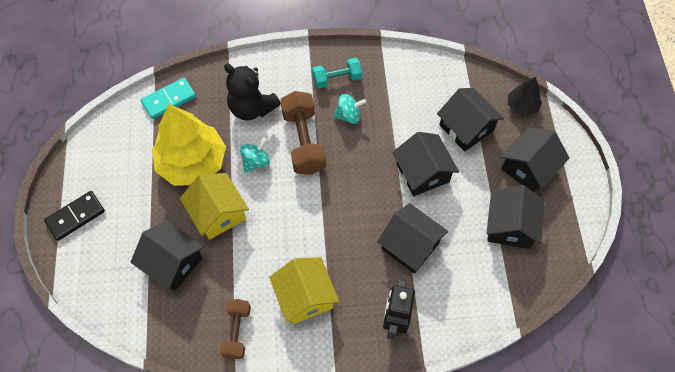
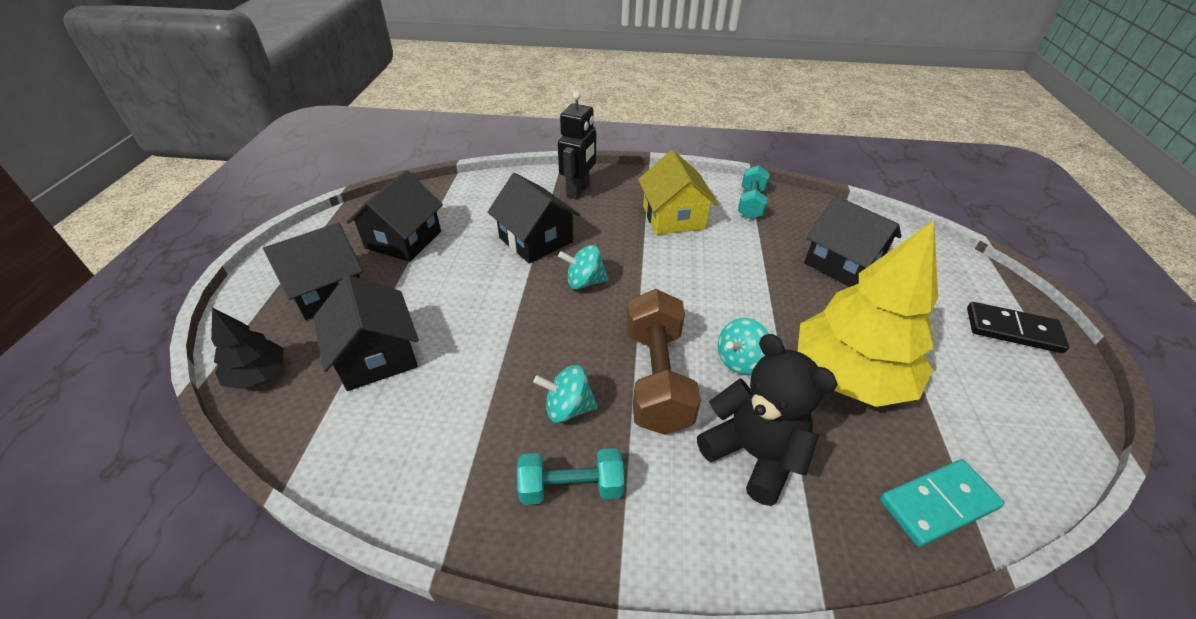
camera: 170 degrees left, 20 degrees down
(75, 216) = (1012, 330): black domino -> black domino turned 45 degrees clockwise
(218, 213) = (792, 304): yellow house -> none
(237, 332) = (750, 203): brown dumbbell -> turquoise dumbbell
(362, 208) = (584, 282): none -> turquoise spinning top
(422, 173) = (481, 307): black house -> none

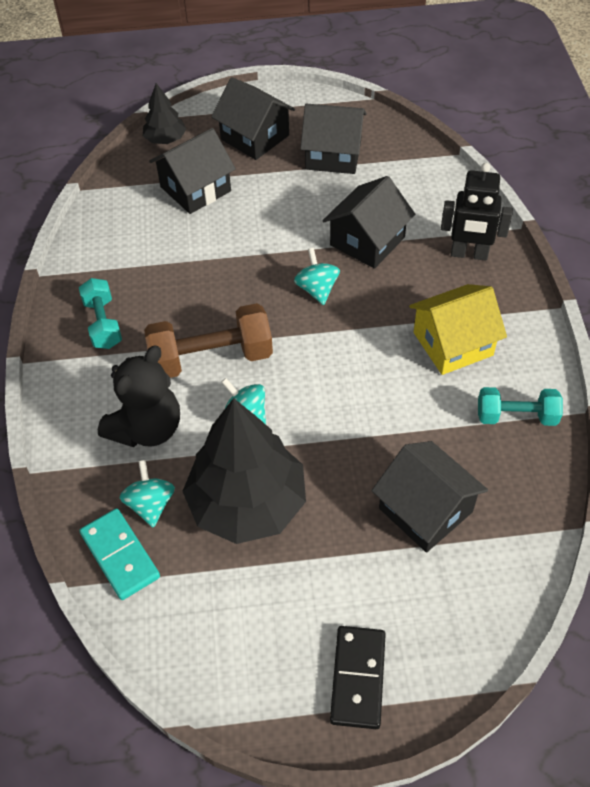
camera: 80 degrees right, 10 degrees up
(568, 408) = (169, 308): turquoise spinning top -> turquoise spinning top (151, 504)
(842, 263) = (425, 510): black house -> black house turned 75 degrees counterclockwise
(850, 375) = (247, 503): yellow tree -> black tree

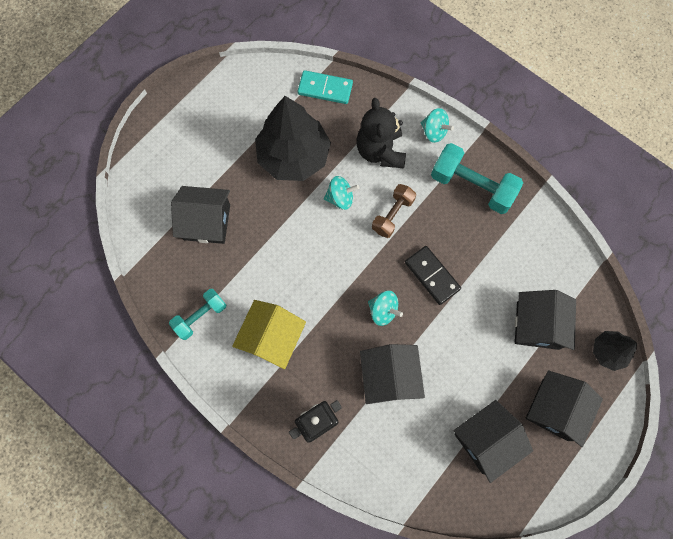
camera: 135 degrees right, 20 degrees up
(103, 324) = (472, 186): turquoise dumbbell -> turquoise dumbbell, size x1.61
(151, 504) = (337, 119): turquoise spinning top -> turquoise spinning top (434, 132)
(211, 358) = (392, 215): brown dumbbell -> brown dumbbell, size x0.62
(255, 137) = (555, 409): black house -> black house turned 60 degrees counterclockwise
(357, 678) = (176, 124): black domino -> black domino (432, 276)

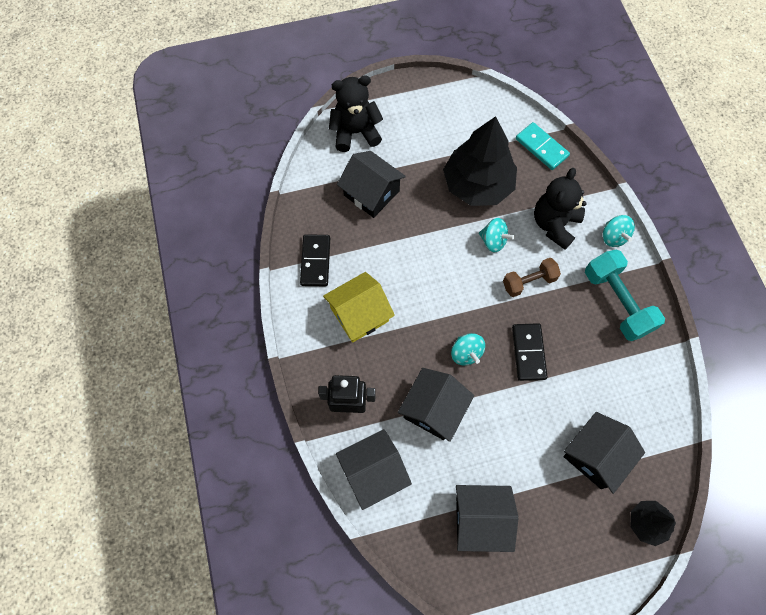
camera: 35 degrees right, 5 degrees down
(153, 175) = (355, 132): none -> black teddy bear
(200, 316) = (315, 261): turquoise dumbbell -> black domino
(555, 409) = (561, 537): black house -> black house (374, 472)

